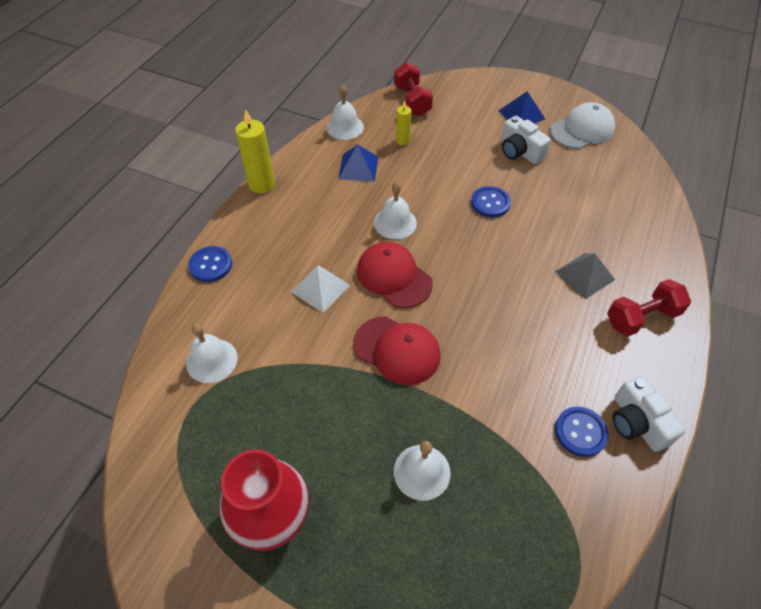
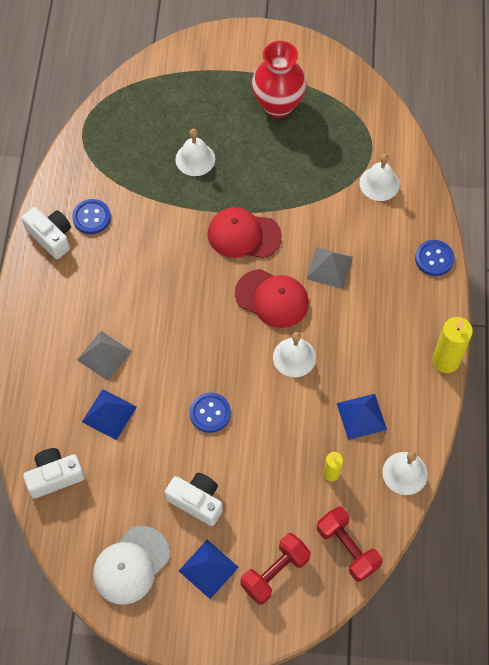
camera: 160 degrees right, 10 degrees up
(320, 288) = (329, 268): white pyramid -> grey pyramid
(586, 226) = (109, 414): none -> blue pyramid
(641, 317) = (51, 327): red dumbbell -> red dumbbell (275, 573)
(643, 196) = (54, 476): none -> white camera

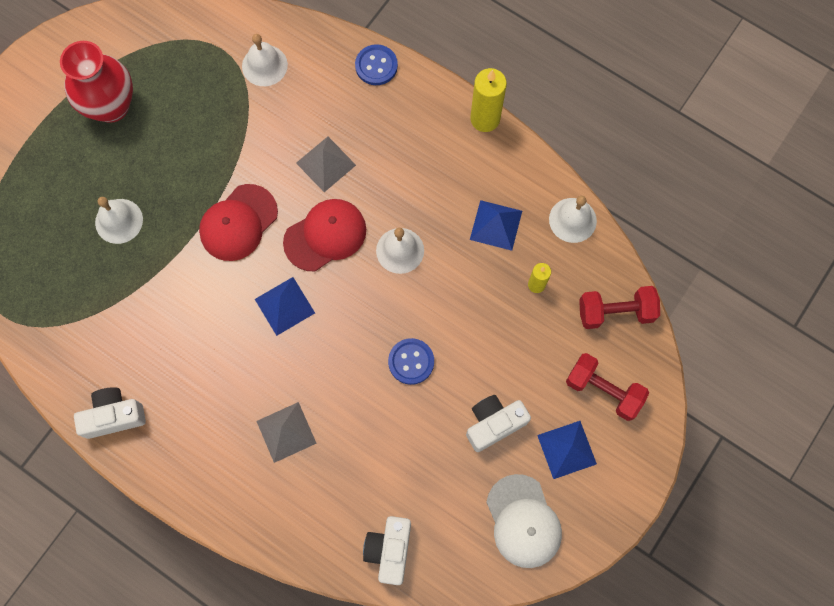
camera: 60 degrees left, 10 degrees up
(91, 217) = (118, 362): blue button -> none
(109, 414) = (354, 460): blue pyramid -> blue pyramid (285, 306)
(275, 573) = (603, 390): red dumbbell -> red dumbbell turned 45 degrees counterclockwise

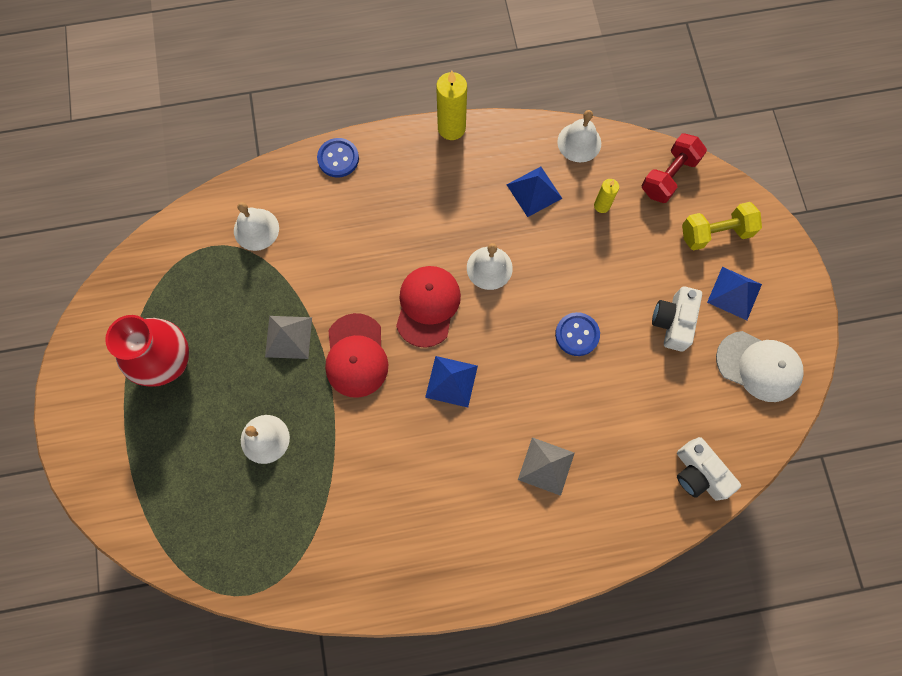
camera: 45 degrees left, 0 degrees up
(114, 416) = (413, 580): white camera -> none
(326, 164) = (375, 257): grey pyramid -> grey pyramid (288, 337)
(603, 390) = (715, 233): red dumbbell -> yellow dumbbell

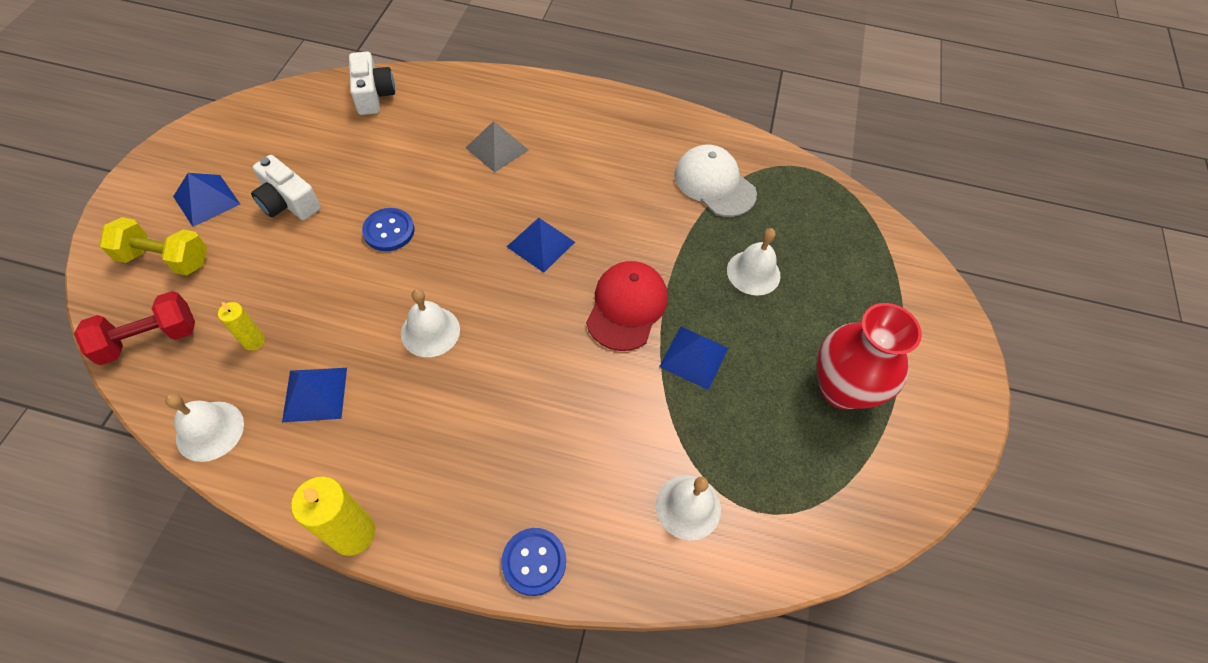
camera: 160 degrees left, 15 degrees down
(288, 337) = (694, 357): grey pyramid -> blue pyramid
(427, 306) = (523, 322): red cap -> none
(673, 322) = (288, 202): white camera -> white camera turned 90 degrees clockwise
(758, 366) = (248, 139): white cap -> white cap (714, 184)

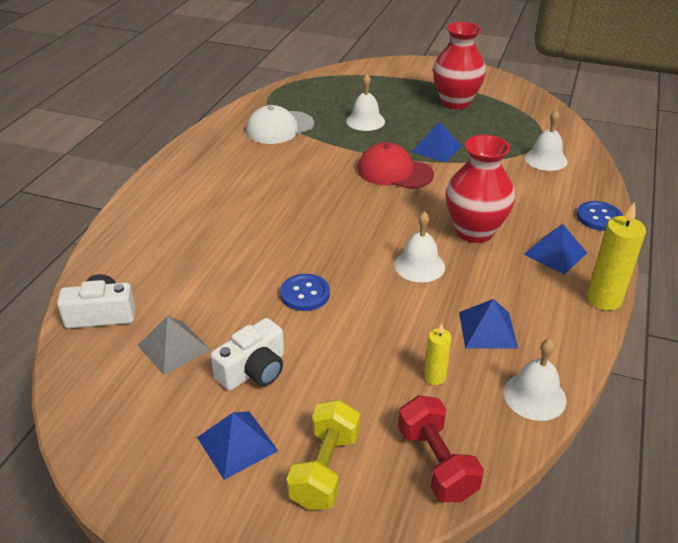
camera: 80 degrees left, 20 degrees down
(496, 393) = (474, 231): none -> red vase
(497, 148) = (212, 229): grey pyramid -> grey pyramid (173, 347)
(540, 244) = (330, 208): blue pyramid -> blue pyramid (555, 253)

